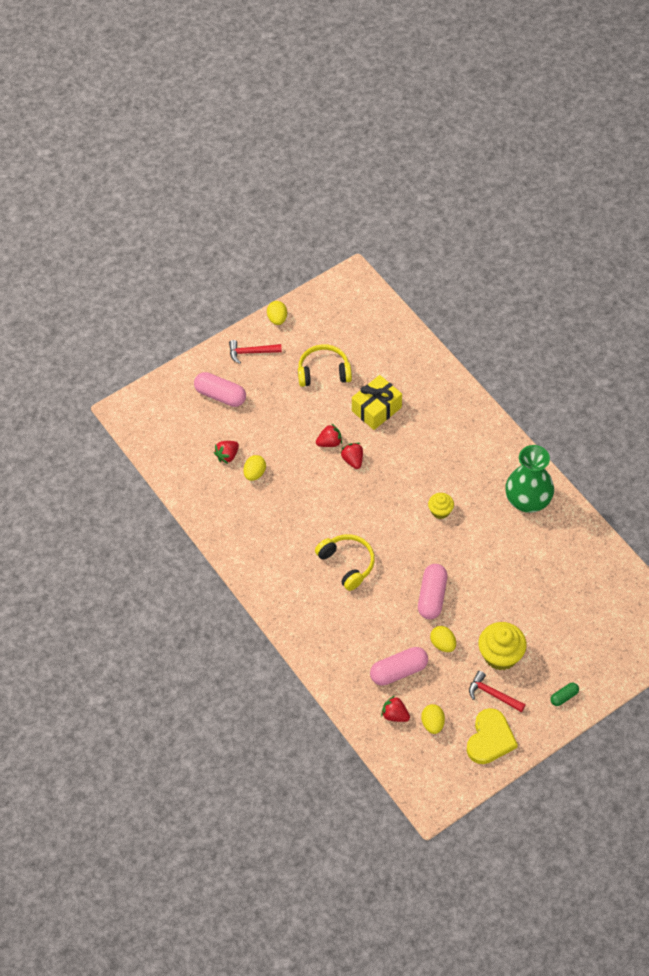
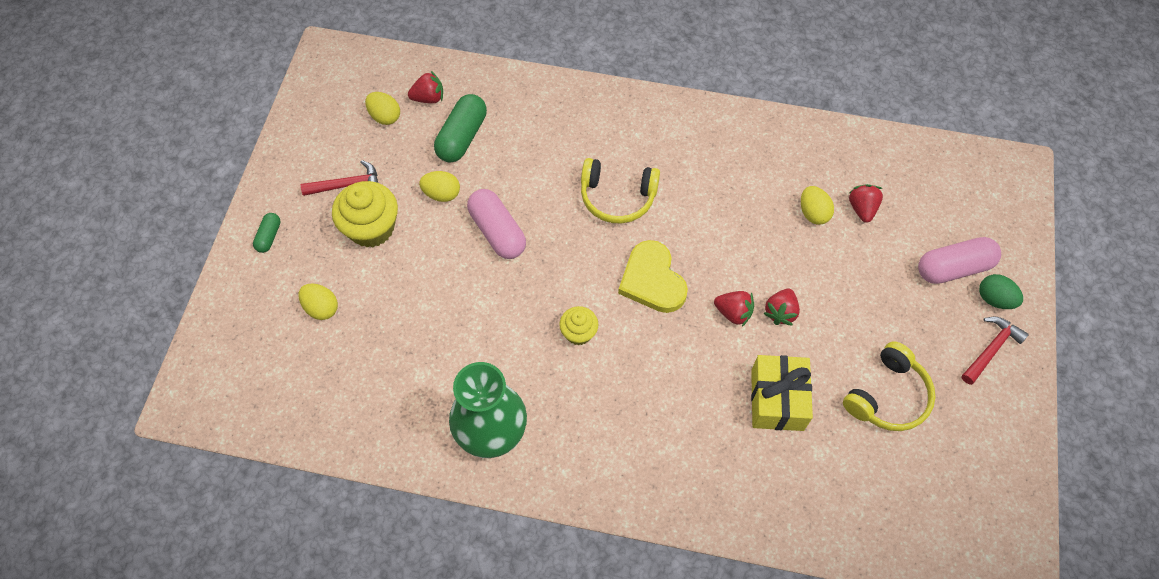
camera: 135 degrees right, 5 degrees up
(220, 369) = (994, 299): none -> green egg
(277, 319) = (1021, 421): yellow egg -> yellow egg (321, 308)
(399, 671) = (462, 137): pink capsule -> green capsule
(490, 739) = (315, 143): yellow heart -> yellow heart (652, 280)

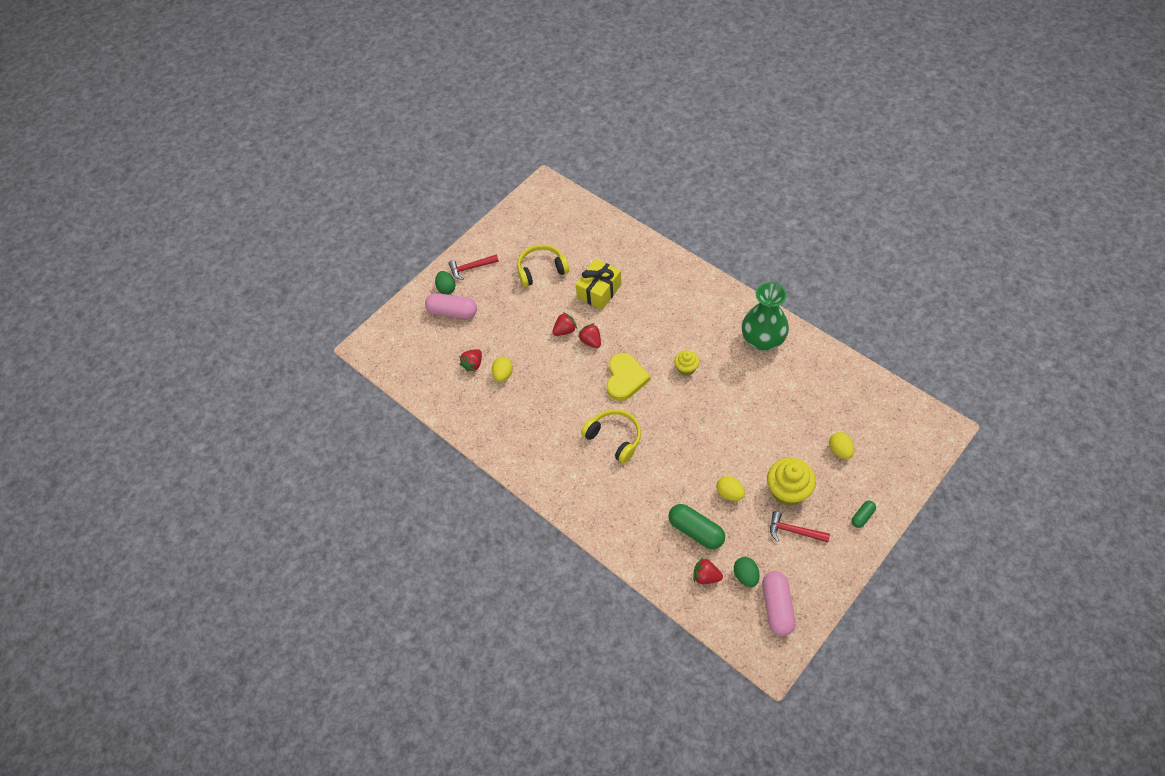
camera: 145 degrees left, 5 degrees down
(385, 116) = (745, 576): yellow egg -> green egg
(462, 137) = (696, 531): green capsule -> green capsule turned 75 degrees clockwise
(497, 232) = (704, 450): pink capsule -> pink capsule (777, 607)

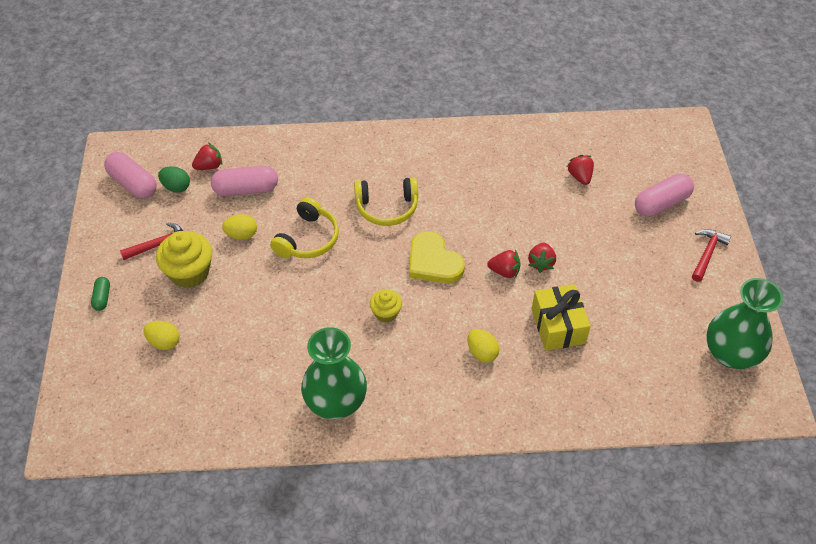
camera: 130 degrees right, 5 degrees down
(446, 288) = (698, 219): green egg -> none
(503, 375) = (544, 187): yellow egg -> yellow egg (482, 353)
(532, 218) = (731, 353): none -> green vase
(541, 270) = (641, 304): yellow headphones -> yellow headphones (308, 239)
(696, 531) = (246, 189): green capsule -> pink capsule

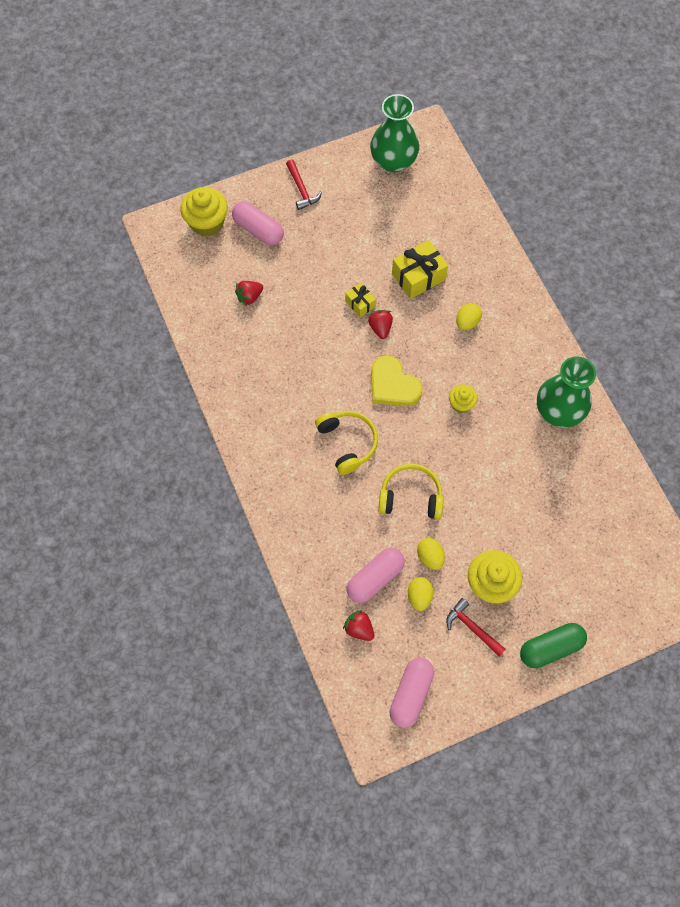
camera: 110 degrees left, 15 degrees up
(102, 298) = (550, 648): green capsule -> green capsule, size x1.89
(164, 342) = (569, 568): yellow egg -> yellow egg (419, 596)
(176, 187) = (398, 648): green egg -> none
(246, 189) = (375, 578): pink capsule -> pink capsule turned 75 degrees clockwise
(433, 262) = (393, 385): yellow heart -> yellow heart turned 105 degrees clockwise
(541, 263) = (360, 303): red strawberry -> yellow gift
(682, 165) = (207, 222): none -> yellow cupcake
(707, 254) = (301, 189): red hammer -> red hammer turned 120 degrees counterclockwise

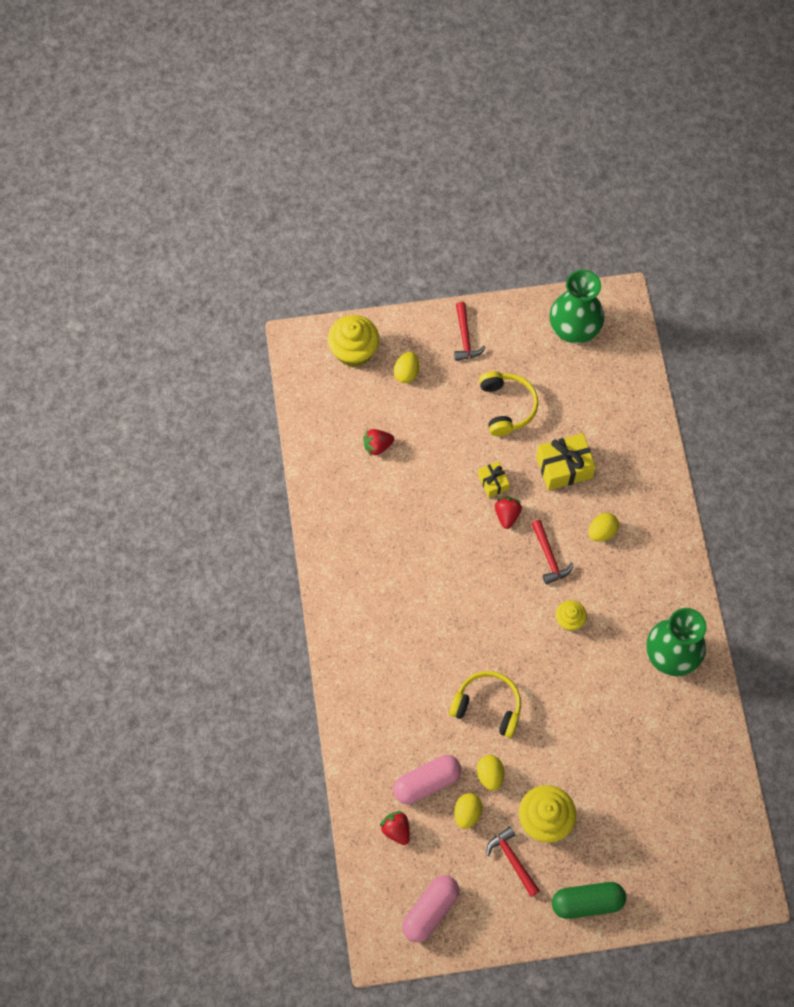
camera: 15 degrees right, 0 degrees up
(258, 230) = (406, 373): pink capsule -> yellow egg
(347, 443) = (437, 632): yellow headphones -> yellow headphones (506, 406)
(393, 385) = (503, 581): yellow heart -> none
(427, 354) = (549, 557): none -> red hammer

